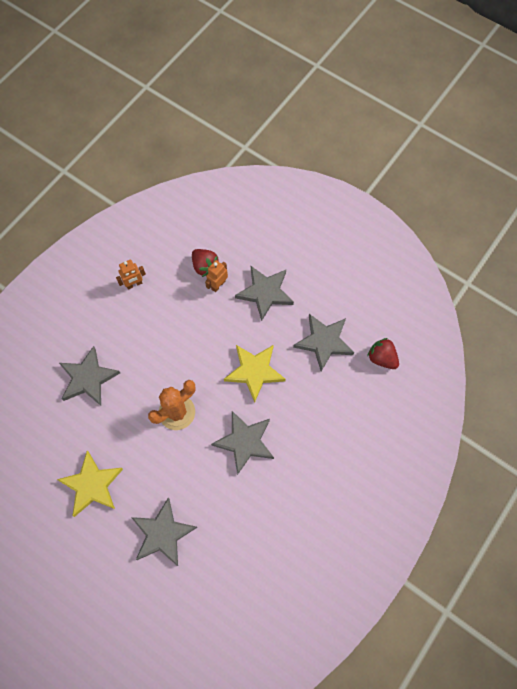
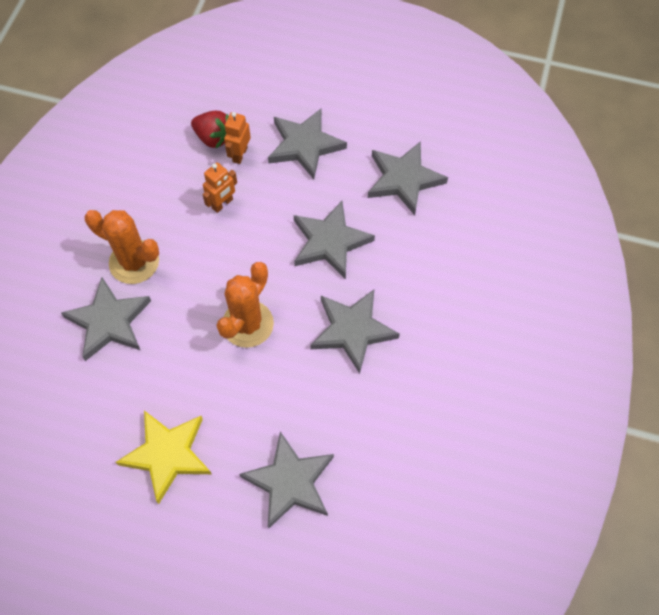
camera: 20 degrees left, 5 degrees down
(119, 341) = (134, 262): none -> orange cactus
(134, 284) = (127, 187): orange robot -> orange robot (222, 204)
(254, 371) = (330, 242): yellow star -> grey star
(382, 358) = (483, 176): red strawberry -> none

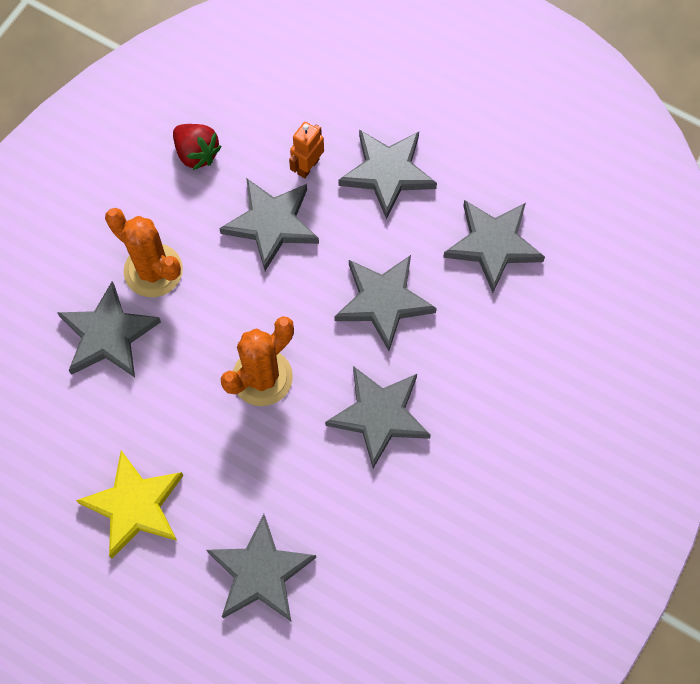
camera: 15 degrees right, 5 degrees up
(213, 138) = (282, 138): red strawberry -> red strawberry (196, 153)
(222, 204) = (271, 224): orange robot -> grey star

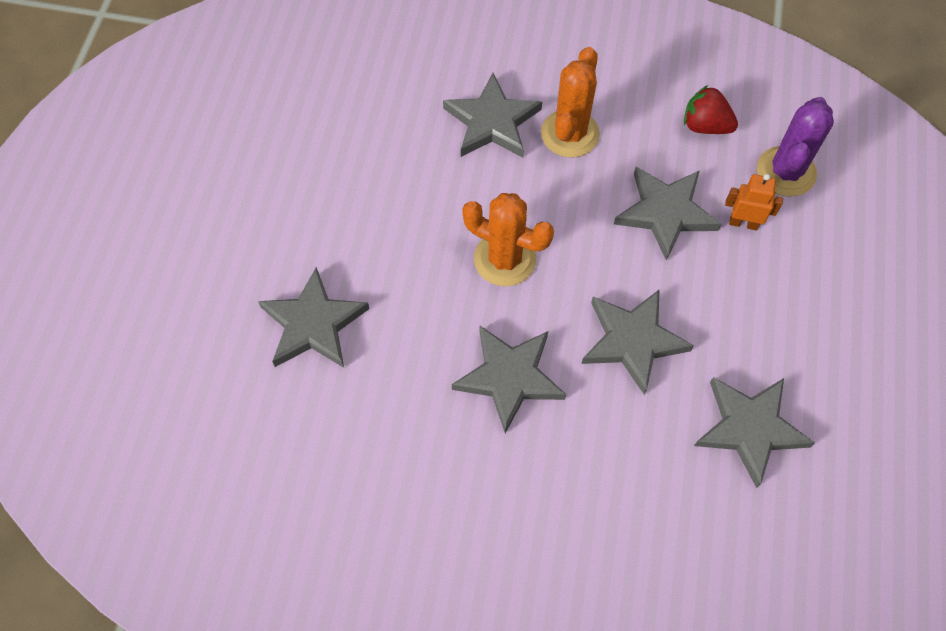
camera: 70 degrees right, 5 degrees down
(135, 506) = (341, 200): yellow star -> none
(196, 153) = (705, 126): red strawberry -> red strawberry turned 90 degrees clockwise
(272, 110) = (786, 172): none -> purple cactus
(387, 173) = (776, 297): grey star -> none

